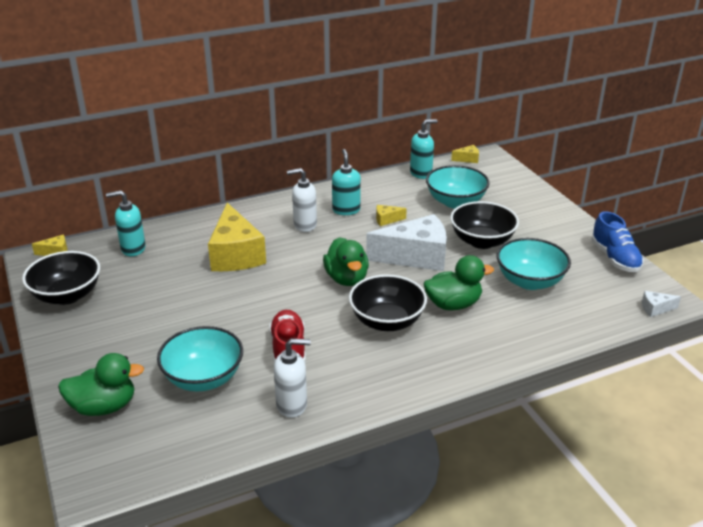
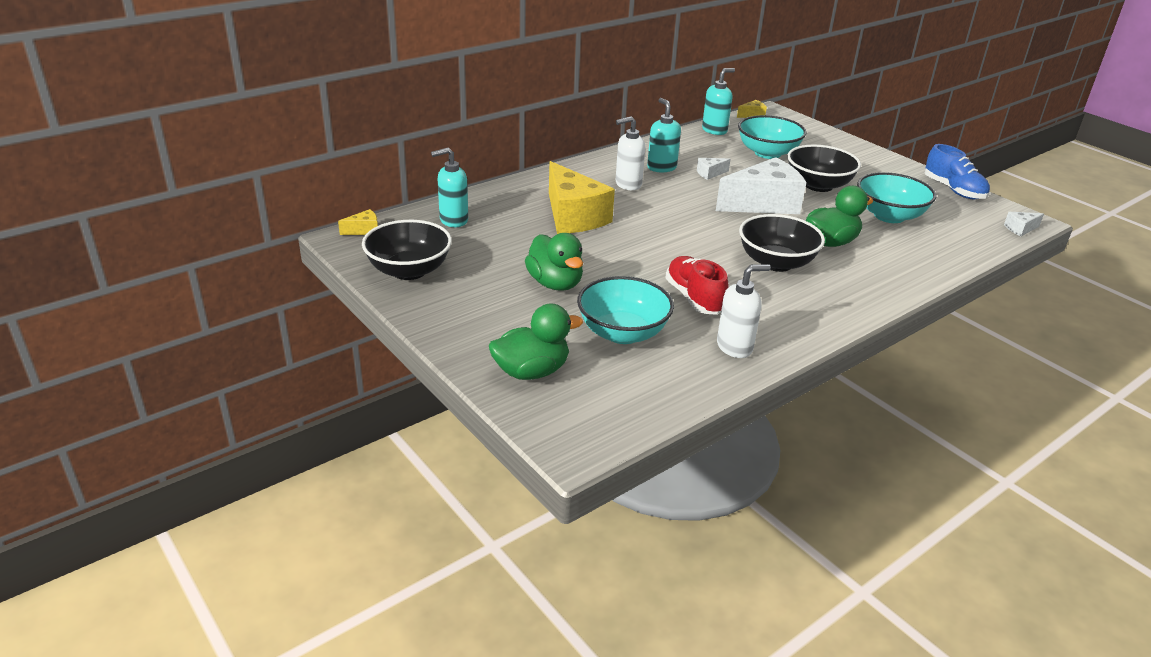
camera: 15 degrees left, 0 degrees up
(346, 278) = (707, 229): green duck -> green duck (555, 283)
(387, 220) = (710, 173): yellow cheese -> white cheese

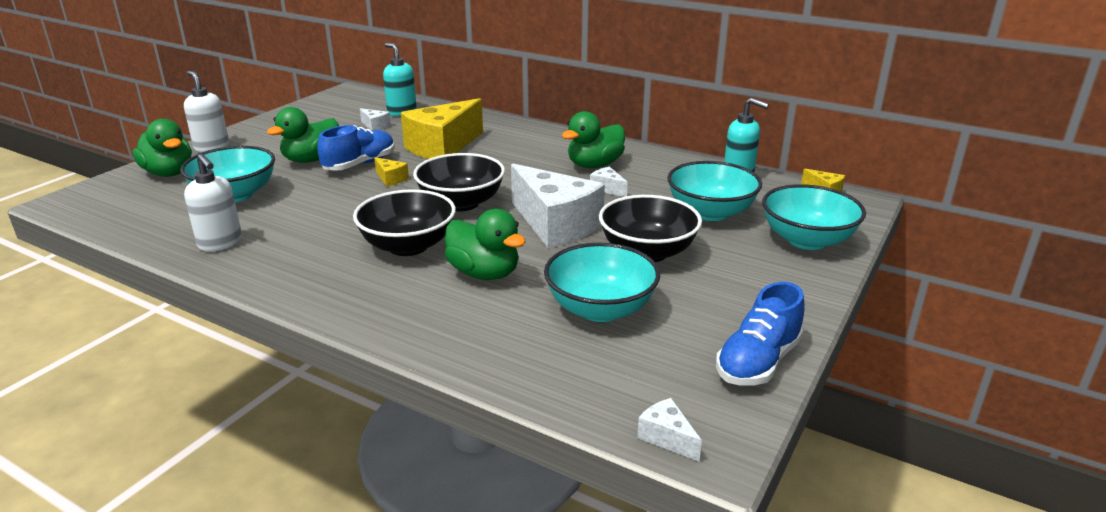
camera: 70 degrees right, 5 degrees down
(364, 230) = (365, 93): yellow cheese -> yellow cheese (391, 179)
(409, 270) = (309, 115): black bowl -> black bowl (461, 203)
(484, 239) = (375, 126): none -> white cheese
(588, 260) = (360, 164): none -> blue shoe
(628, 184) = (535, 157): white soap dispenser -> white soap dispenser (211, 147)
(661, 167) = (594, 165): turquoise soap dispenser -> green duck
(694, 298) = (309, 215): red shoe -> none
(819, 140) = (807, 240): none -> turquoise bowl

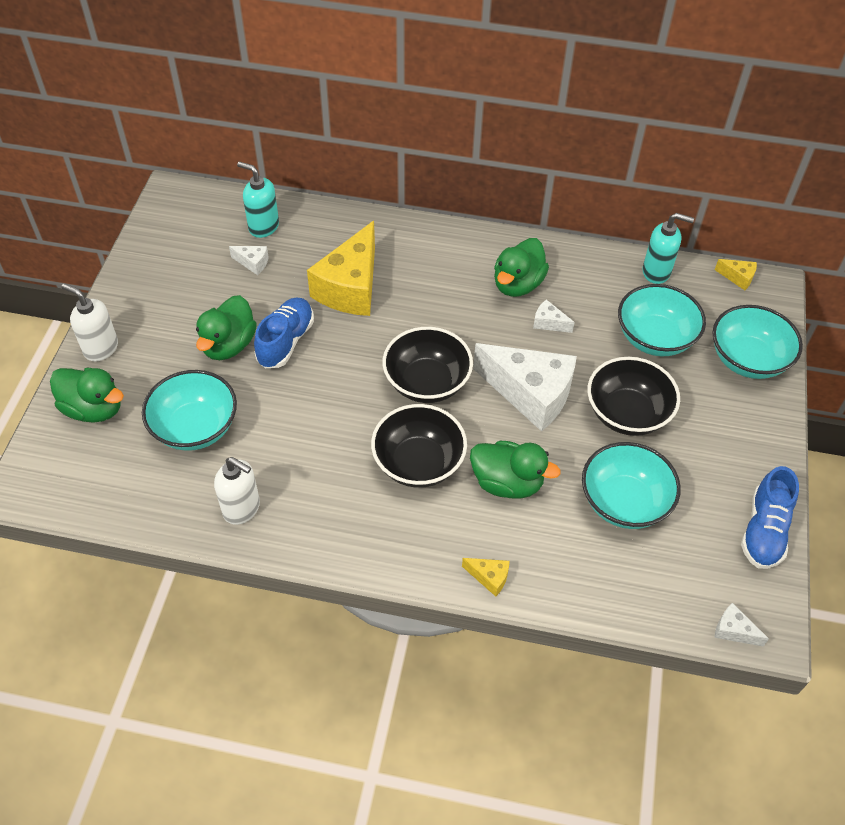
camera: 20 degrees left, 25 degrees up
(391, 179) = (334, 359): yellow cheese -> yellow cheese (489, 577)

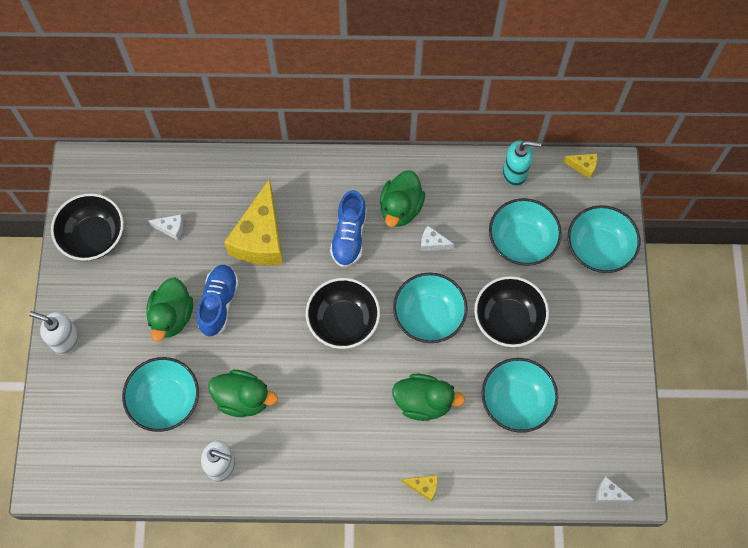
camera: 10 degrees left, 15 degrees up
(94, 409) = (78, 399): green duck -> green duck (243, 398)
(263, 227) = (170, 188): turquoise soap dispenser -> none
(418, 463) = (351, 398): black bowl -> black bowl (94, 237)
(530, 394) = (428, 316): white cheese -> turquoise bowl
(764, 530) = (624, 405): blue shoe -> blue shoe (349, 236)

